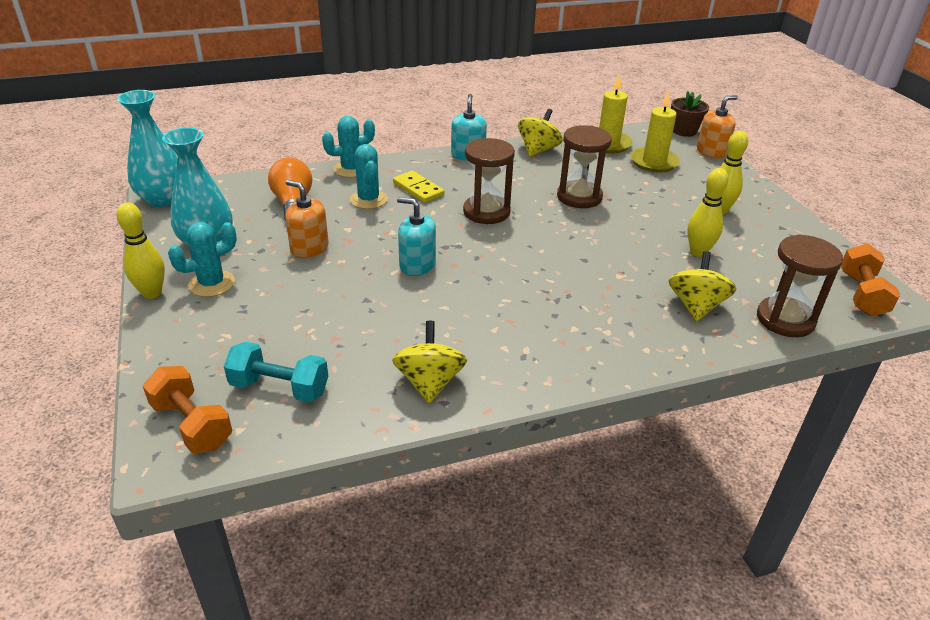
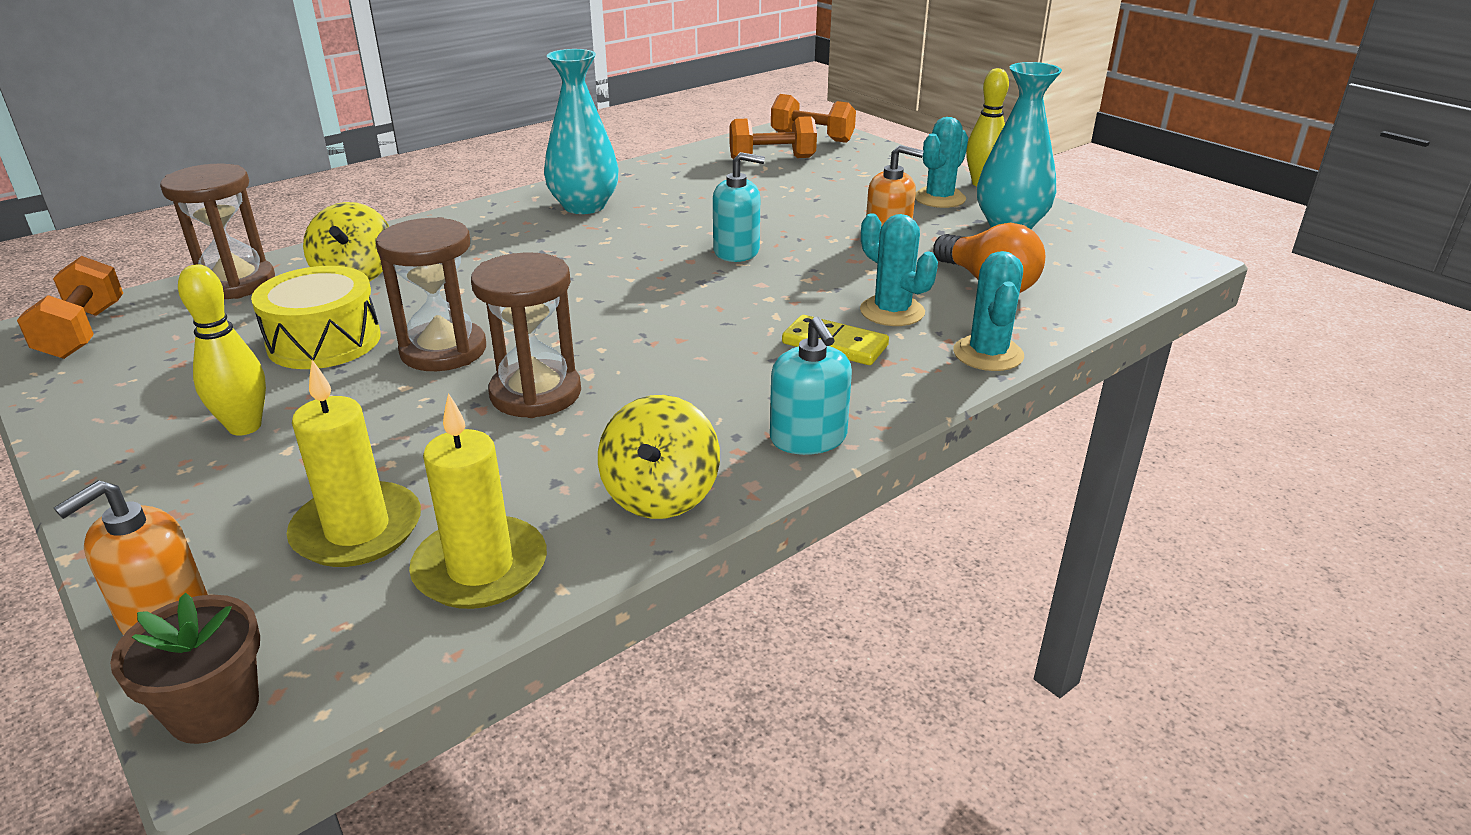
camera: 160 degrees right, 5 degrees down
(163, 199) = (1162, 254): turquoise vase -> turquoise vase (584, 206)
(279, 388) = (772, 159): turquoise dumbbell -> orange dumbbell
(351, 169) = (988, 354): turquoise cactus -> turquoise cactus turned 45 degrees counterclockwise
(429, 382) = (646, 179): yellow spinning top -> none
(486, 212) = (691, 332): brown hourglass -> brown hourglass (443, 350)
(698, 252) = (324, 341): yellow bowling pin -> yellow drum

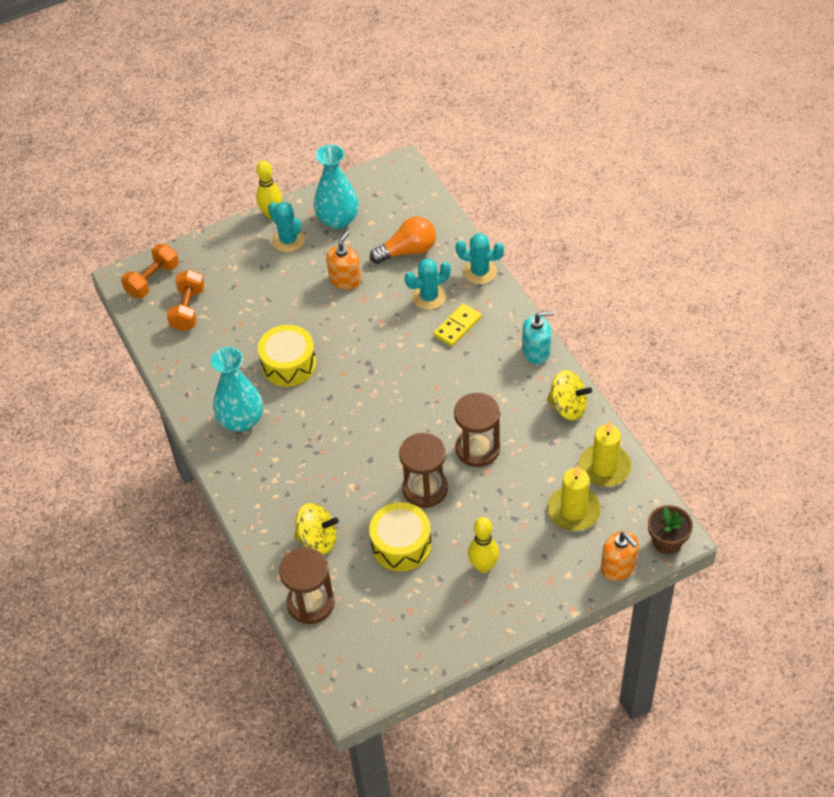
camera: 75 degrees left, 20 degrees up
(84, 332) = (359, 669): orange dumbbell -> none
(696, 223) = (288, 364): none -> yellow drum
(736, 251) = (337, 350): turquoise soap dispenser -> none

